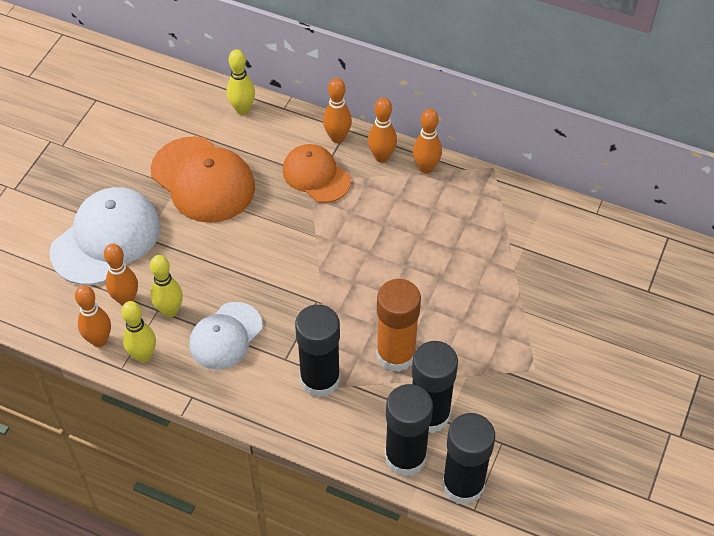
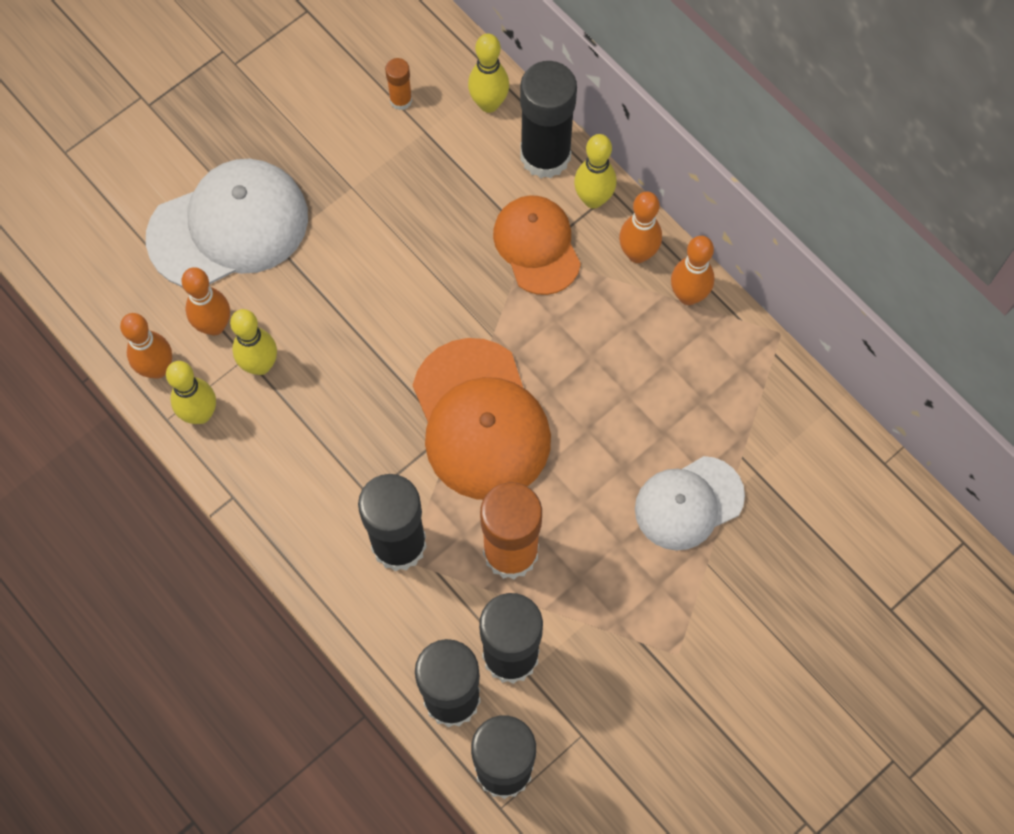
camera: 25 degrees right, 15 degrees up
(184, 127) = (401, 100): none -> orange glue stick
(203, 180) = (388, 191): orange cap -> orange cap (480, 420)
(225, 336) = (312, 431): white cap -> white cap (688, 503)
(294, 125) = (545, 155): none -> black glue stick
(337, 137) = (593, 199): orange bowling pin -> yellow bowling pin

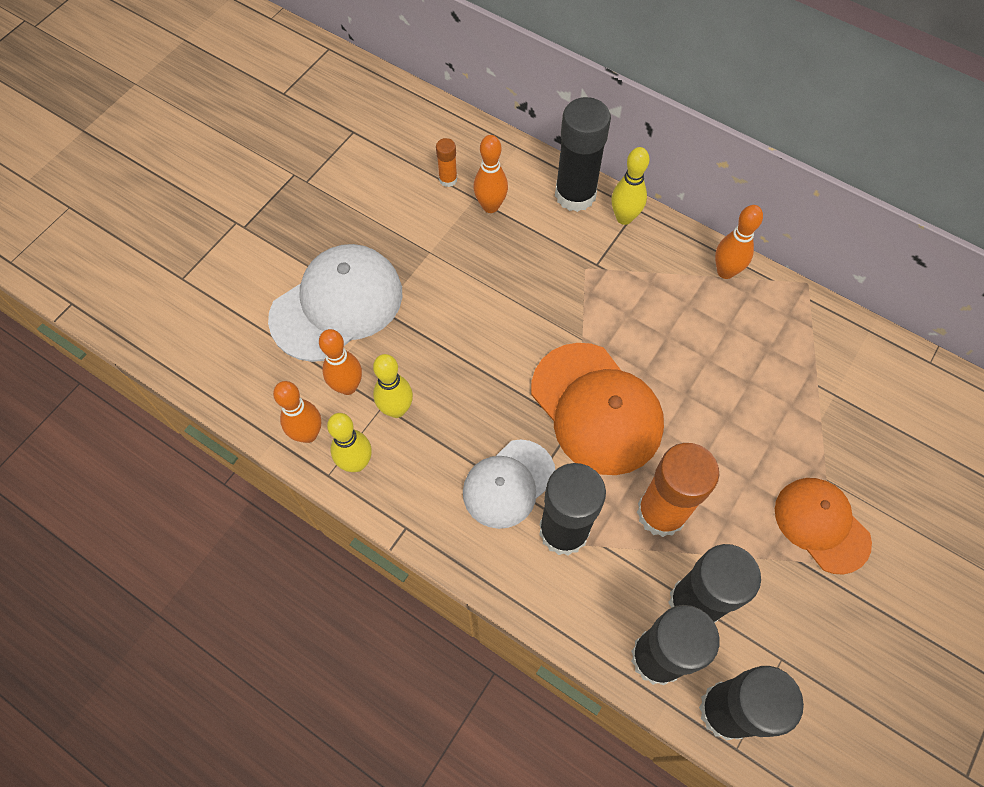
camera: 15 degrees left, 5 degrees down
(489, 104) = (518, 167): yellow bowling pin -> none
(537, 246) = (593, 262): orange cap -> orange cap (821, 525)
(637, 254) = (674, 250): orange bowling pin -> orange bowling pin (490, 206)
(688, 503) = (791, 433): white cap -> white cap (508, 484)

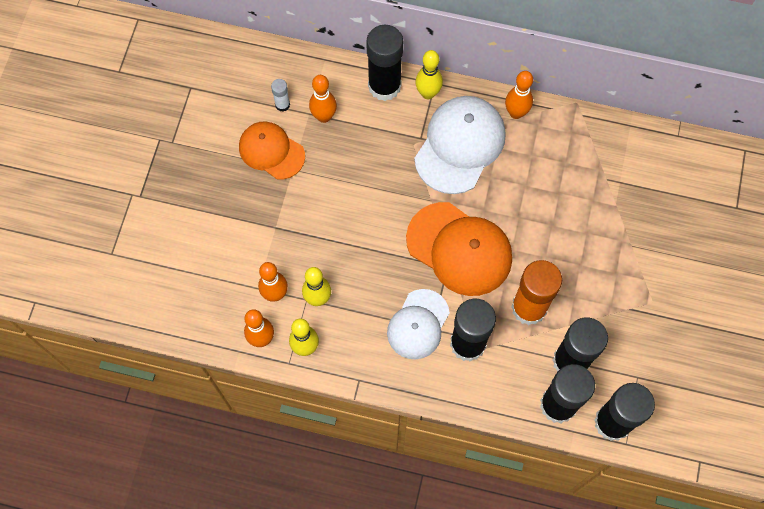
camera: 20 degrees left, 5 degrees up
(337, 305) = (240, 235): white cap -> white cap (460, 145)
(448, 179) = (282, 104): orange glue stick -> white glue stick
(821, 525) = (637, 279): orange cap -> orange cap (271, 151)

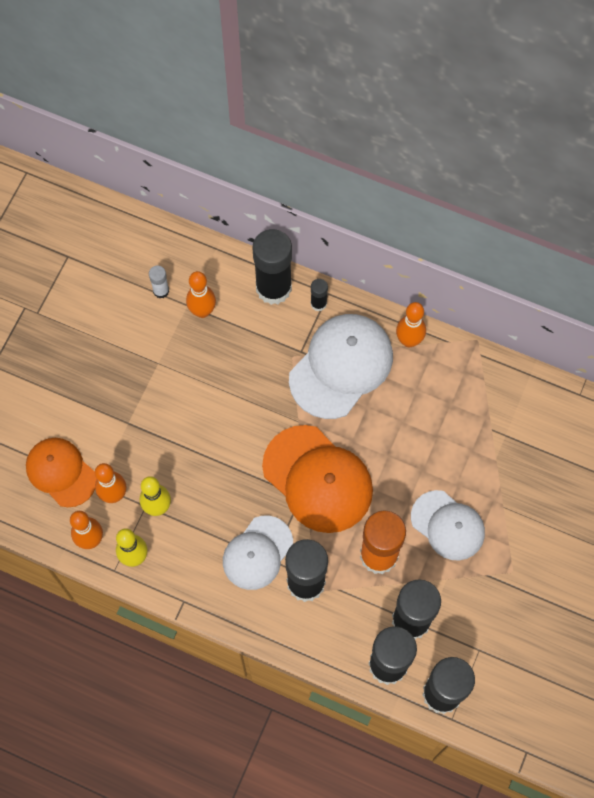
camera: 10 degrees right, 0 degrees up
(271, 151) = (139, 340): orange cap -> orange cap (61, 472)
(428, 93) = (318, 303): yellow bowling pin -> black glue stick
(585, 270) = (448, 525): none -> white cap

